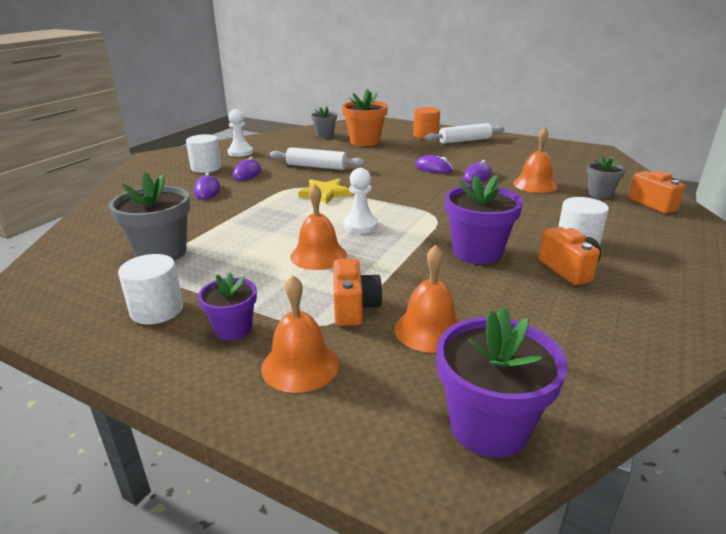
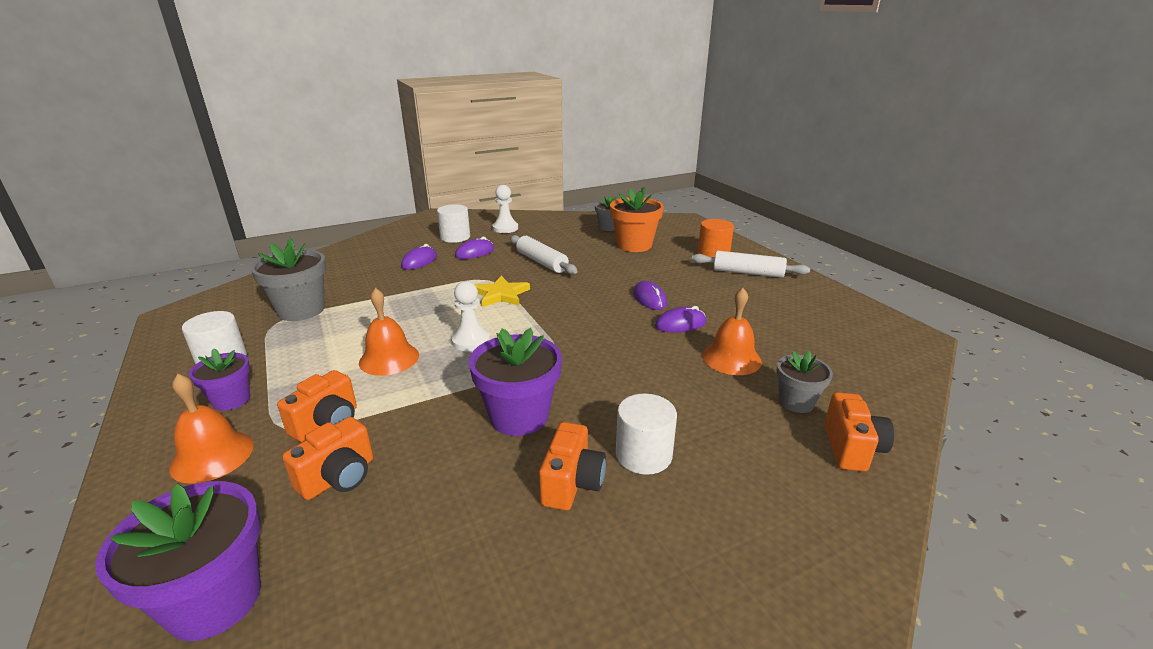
camera: 35 degrees right, 0 degrees up
(429, 330) = (339, 477): orange bell -> orange camera

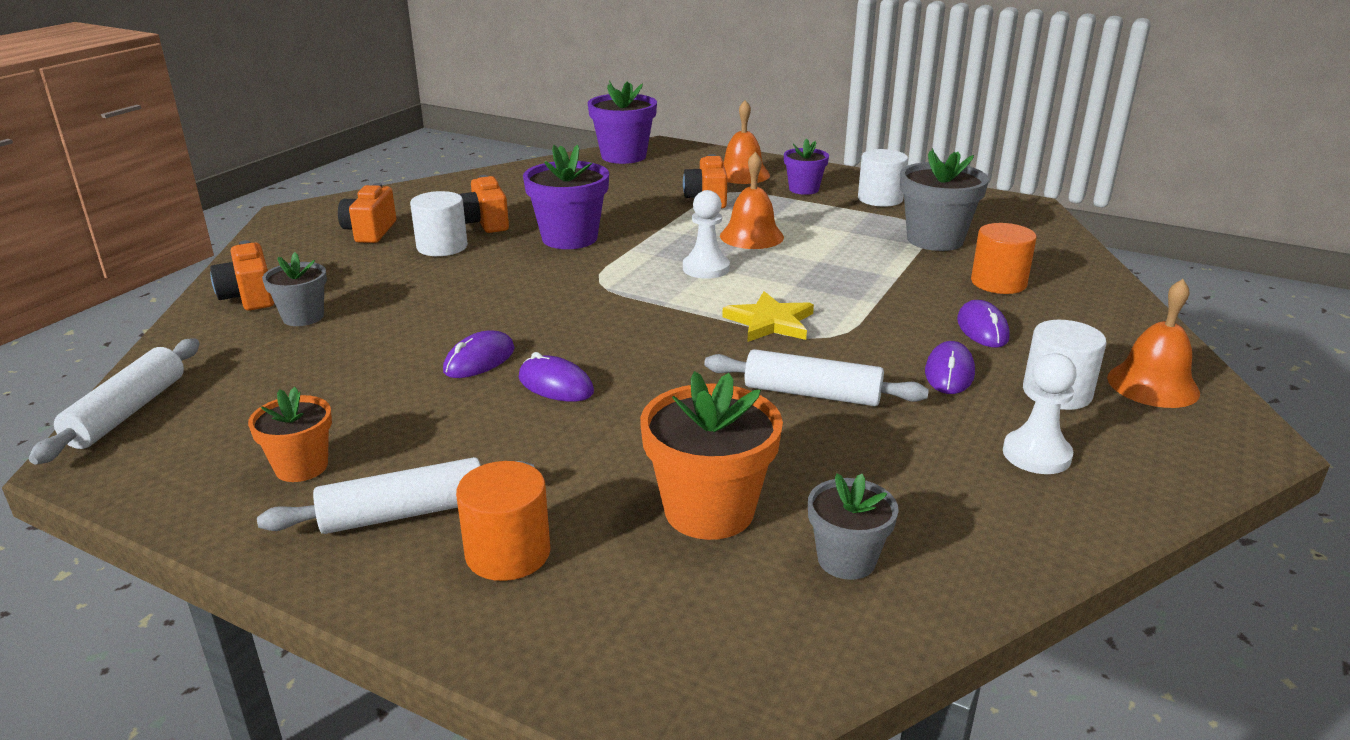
camera: 145 degrees right, 0 degrees up
(339, 477) = (645, 188): orange camera -> orange camera (370, 232)
(352, 276) = (998, 283): none -> orange cylinder
(731, 358) = (389, 338): orange bell -> orange bell (1153, 385)
(792, 300) = (301, 467): none -> orange flower pot
(907, 358) = (128, 412): none -> white rolling pin

